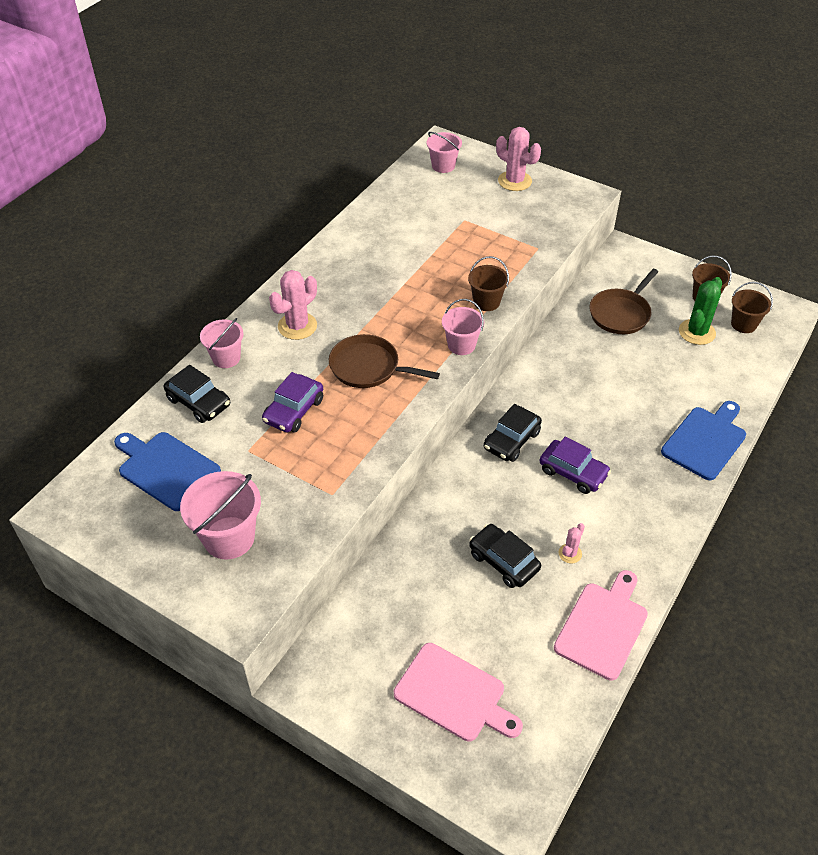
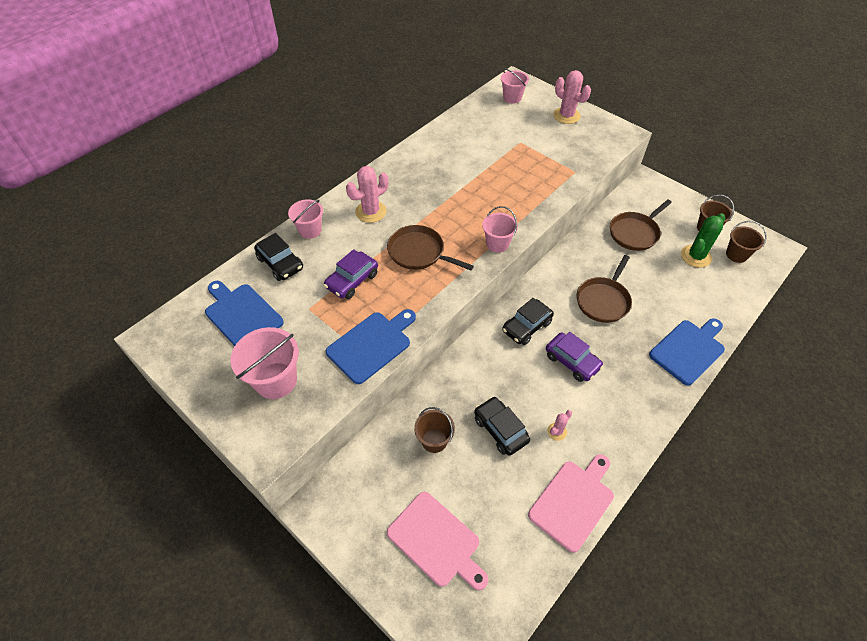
camera: 10 degrees right, 5 degrees up
(335, 481) = (371, 345): none -> blue cutting board
(486, 302) = (525, 210): brown bucket -> brown bucket (434, 440)
(597, 398) = (603, 300): none -> brown pan

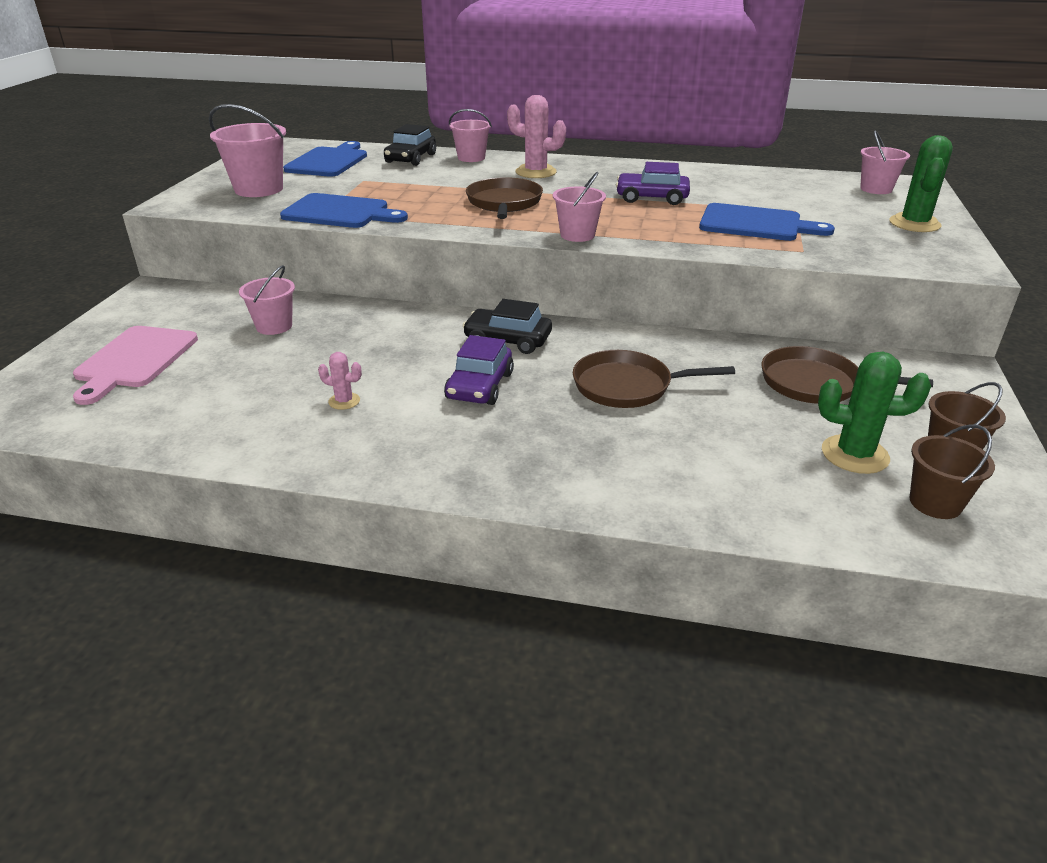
camera: 60 degrees right, 20 degrees down
(352, 280) = (422, 186): purple car -> purple car (651, 198)
(434, 440) = (274, 326): brown bucket -> pink bucket
(500, 429) = (319, 361): black car -> none
(566, 116) = (914, 224): pink cactus -> green cactus
(573, 501) = (233, 439): pink cutting board -> none
(688, 350) = (615, 488): blue cutting board -> blue cutting board (756, 224)

